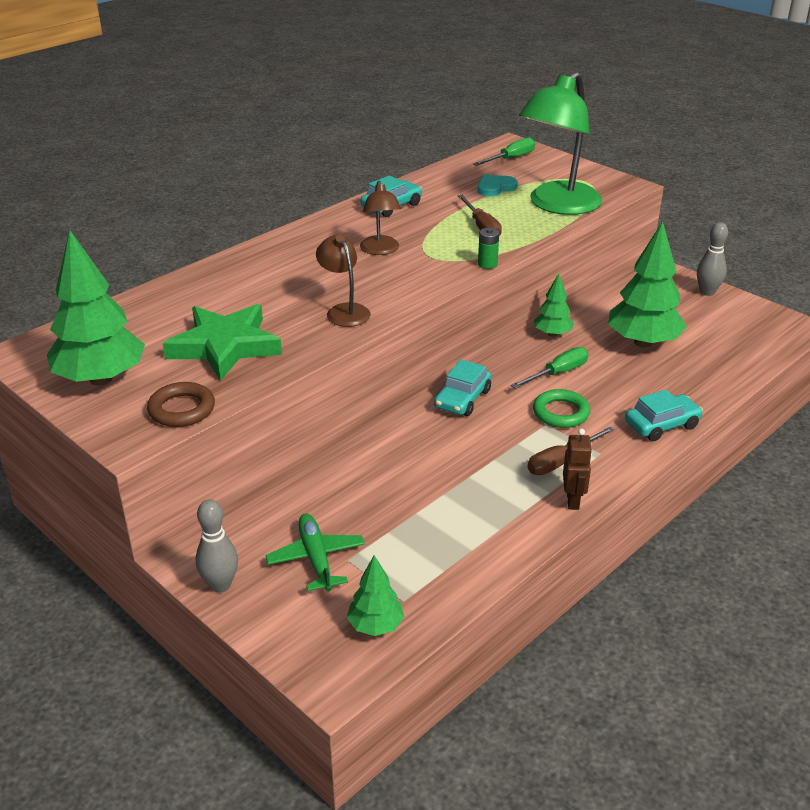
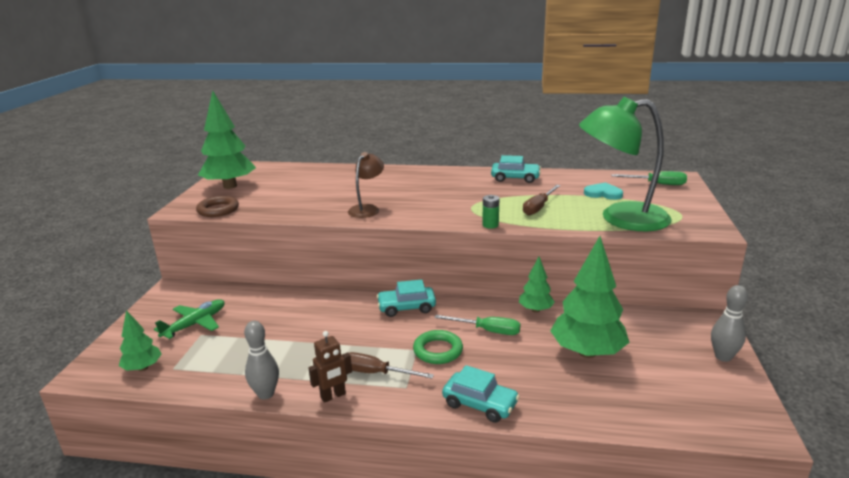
camera: 55 degrees right, 10 degrees down
(220, 585) = (154, 306): grey bowling pin -> grey bowling pin (266, 394)
(225, 346) = (290, 197): green star -> none
(380, 250) = (454, 193): brown lamp -> none

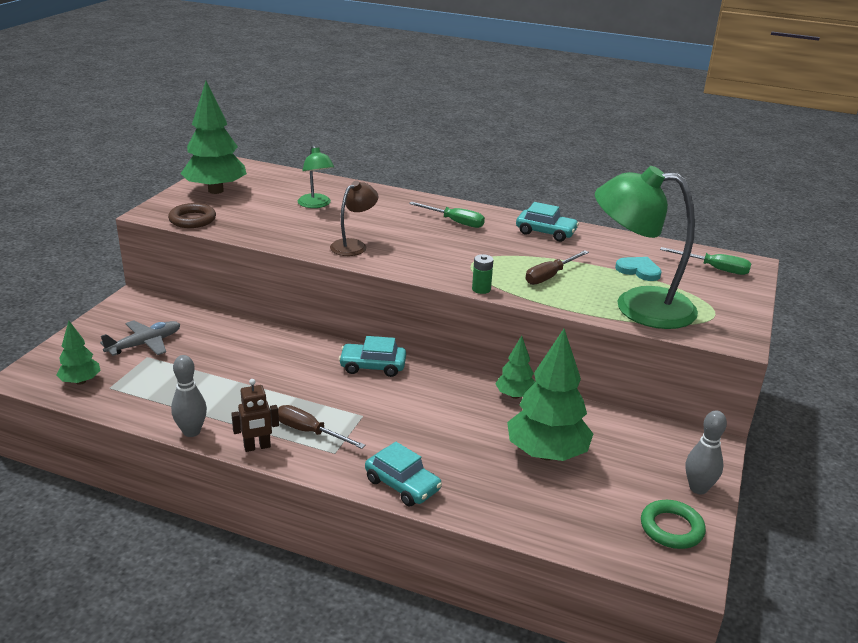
camera: 10 degrees right, 5 degrees up
(195, 324) = (144, 344): green plane -> grey plane
(320, 184) = (316, 204): none -> green lamp
(438, 350) = (385, 420): green ring -> green ring (671, 528)
(487, 331) = (449, 409): green screwdriver -> green screwdriver (454, 222)

